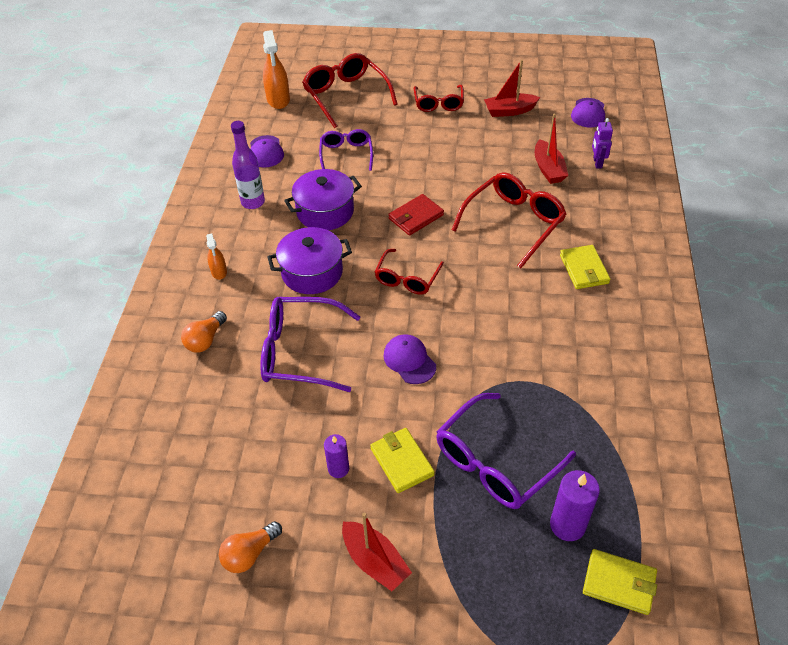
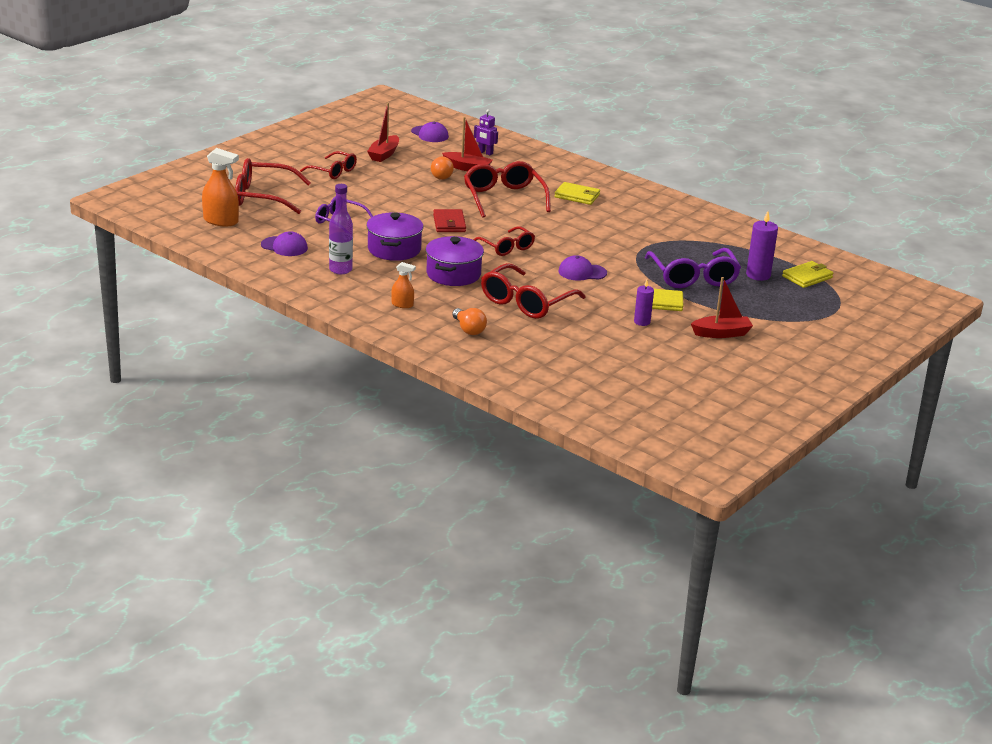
camera: 60 degrees left, 20 degrees down
(249, 554) = (673, 368): orange light bulb -> orange light bulb (440, 175)
(300, 352) = (526, 302): purple glasses -> red glasses

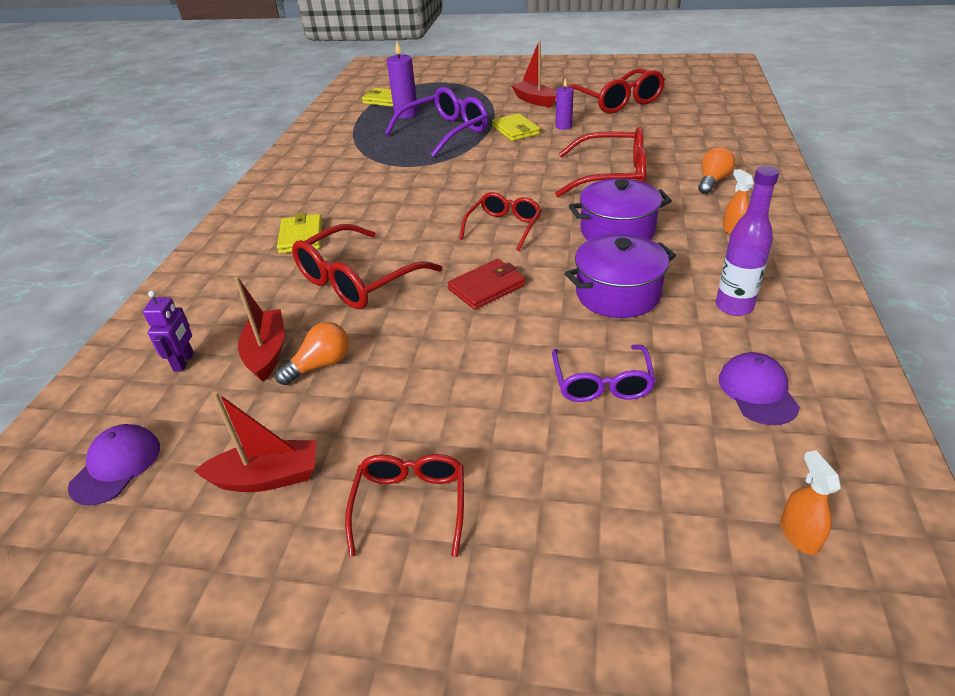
camera: 115 degrees left, 10 degrees up
(221, 221) = (799, 534): orange spray bottle -> orange spray bottle, size x0.56
(263, 197) = (630, 540): red glasses -> red glasses (617, 102)
(582, 272) = (506, 174): purple cap -> none

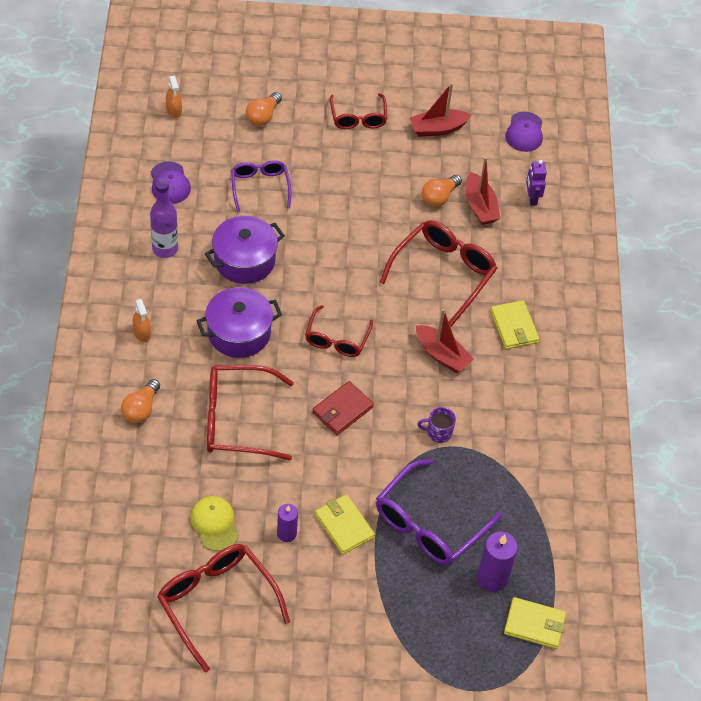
camera: 165 degrees right, 15 degrees up
(417, 172) = (438, 432): none -> purple mug
(487, 287) = (341, 266): red wallet -> red wallet (342, 410)
(534, 100) = (326, 613): red boat -> red boat (442, 355)
(603, 514) = (263, 116): none -> orange light bulb
(625, 129) = (214, 524): none -> yellow cap

